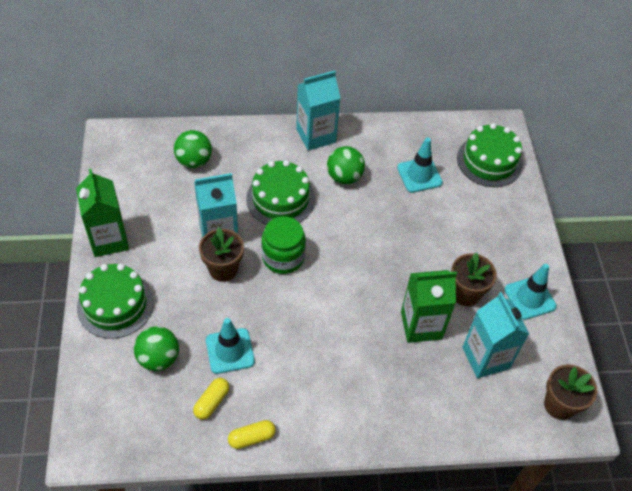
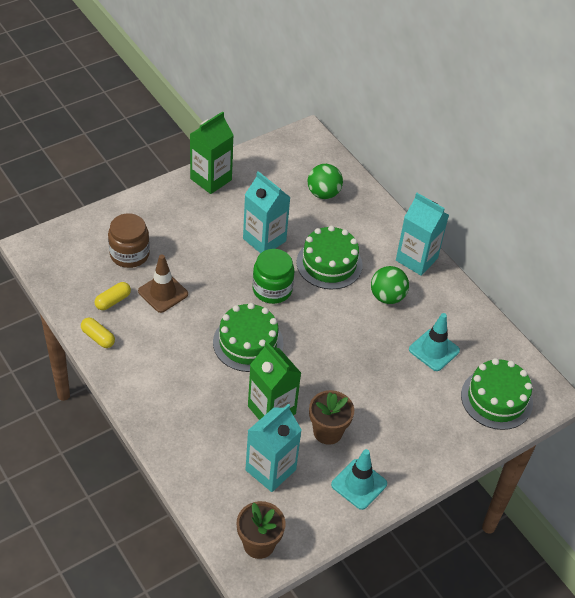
camera: 60 degrees right, 5 degrees down
(115, 305) = (158, 209): green cake -> green cake (248, 343)
(159, 358) = (129, 254): green ball -> brown jar
(212, 402) = (113, 301): yellow capsule -> yellow capsule turned 45 degrees counterclockwise
(223, 269) = (233, 257): brown flower pot -> none
(230, 351) = (163, 293): turquoise traffic cone -> brown traffic cone

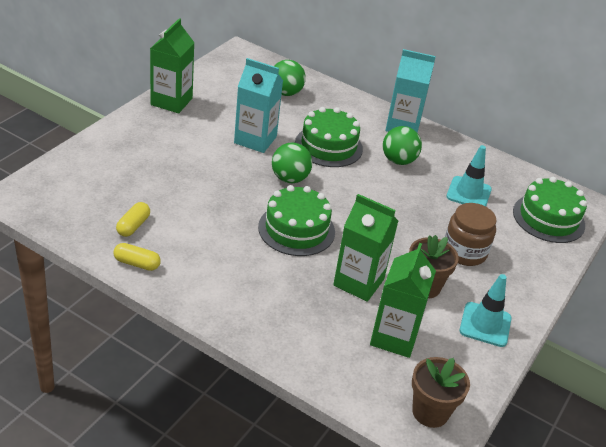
camera: 25 degrees left, 10 degrees down
(129, 254) = (126, 180): brown jar -> brown jar (464, 252)
(163, 293) = (182, 206): brown traffic cone -> none
(270, 470) = (394, 337): turquoise carton -> green carton
(272, 289) = (290, 178): green jar -> green ball

